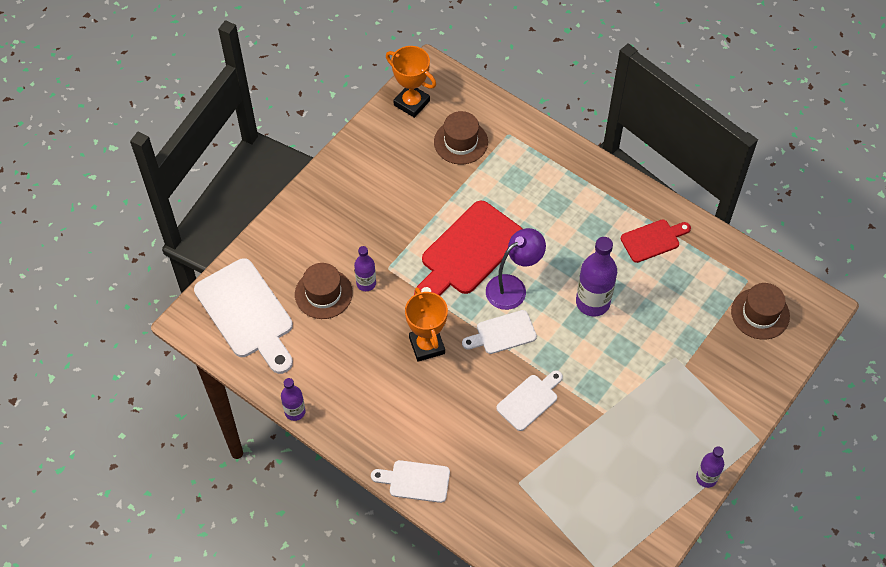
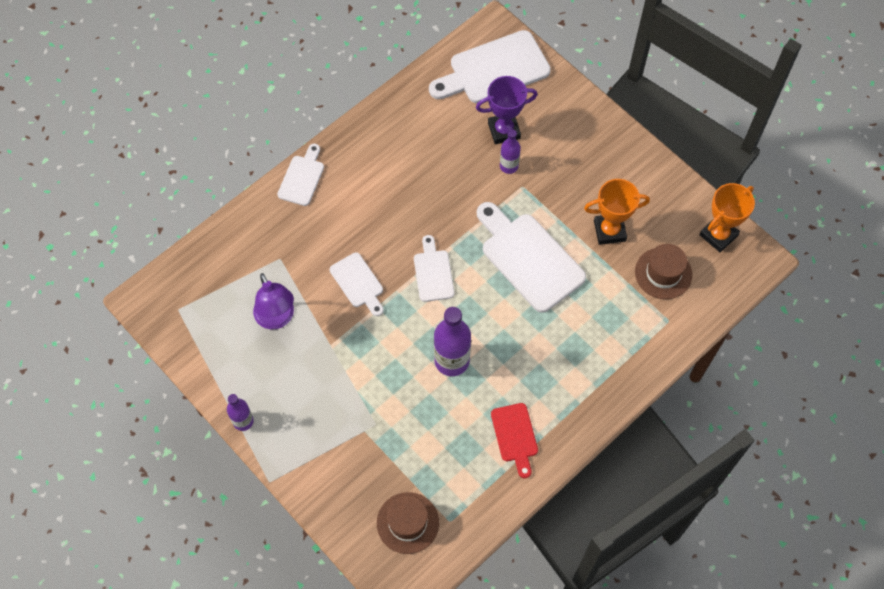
camera: 100 degrees right, 5 degrees up
(295, 412) = (389, 96): purple bottle -> none
(323, 293) = (504, 130): brown hat -> purple trophy
(427, 345) = (433, 206): orange trophy -> orange trophy (609, 231)
(468, 252) = (529, 258): red cutting board -> white cutting board
(513, 287) = (482, 291): purple lamp -> purple lamp (277, 319)

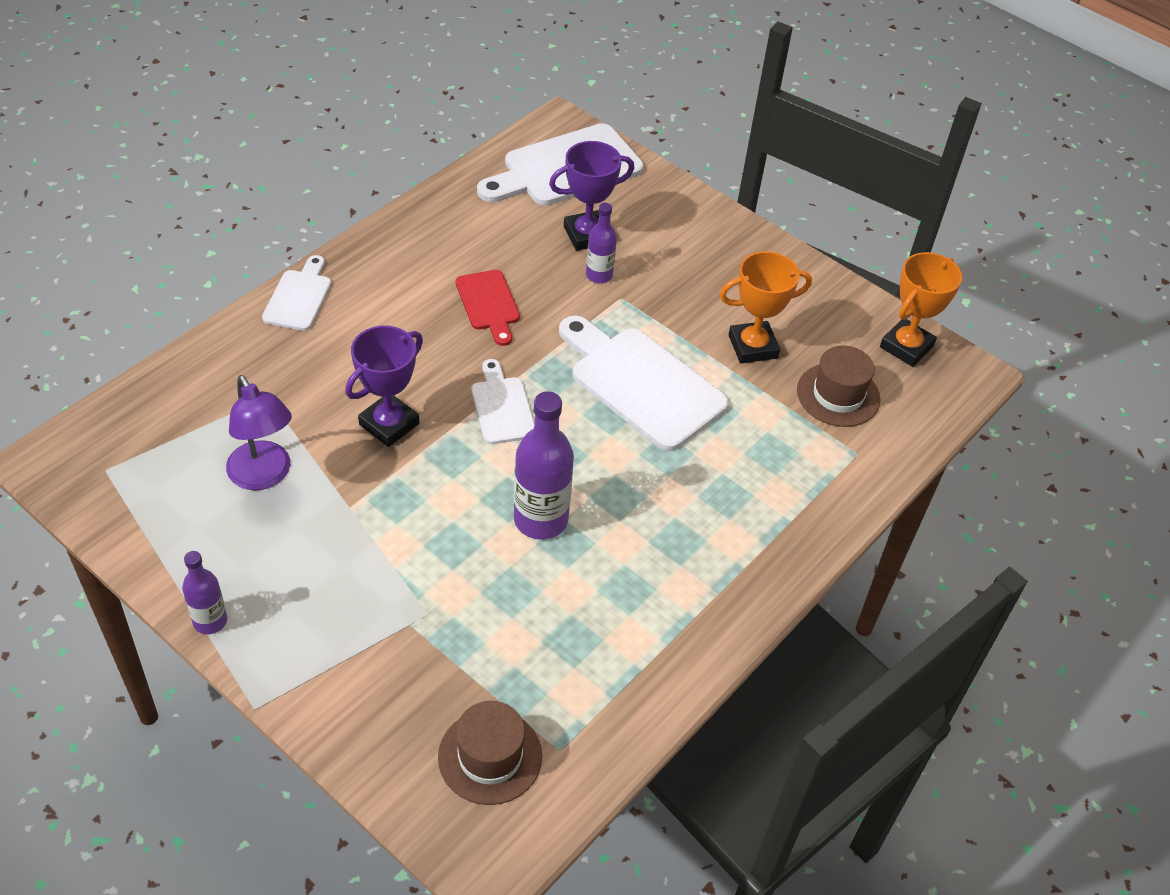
camera: 10 degrees left, 15 degrees down
(358, 283) = (389, 424): white cutting board -> purple trophy
(515, 436) = (650, 618): red cutting board -> red cutting board (488, 304)

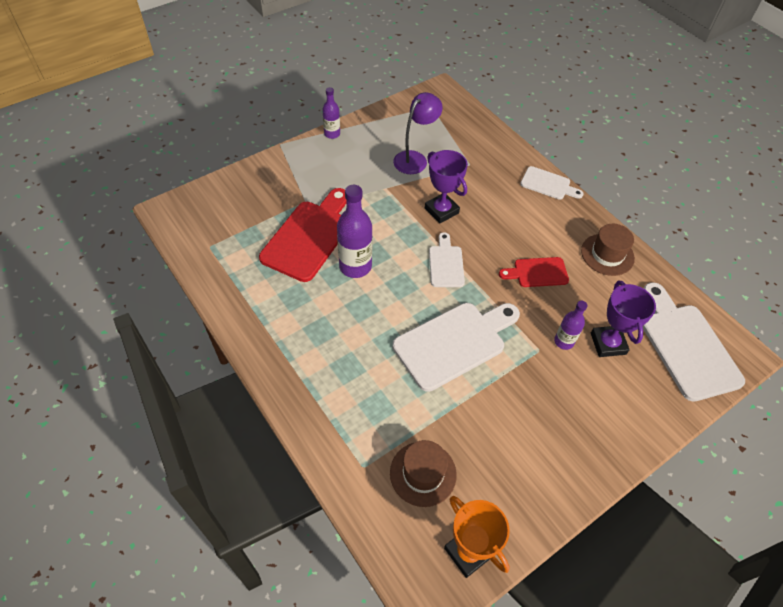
camera: 105 degrees right, 5 degrees up
(264, 476) = (415, 158): purple lamp -> purple lamp turned 150 degrees clockwise
(490, 756) = (218, 219): brown hat -> brown hat (607, 254)
(495, 598) = (309, 237): none -> red cutting board
(502, 407) = (446, 264): white cutting board -> white cutting board turned 90 degrees counterclockwise
(753, 347) = (481, 426): orange trophy -> none

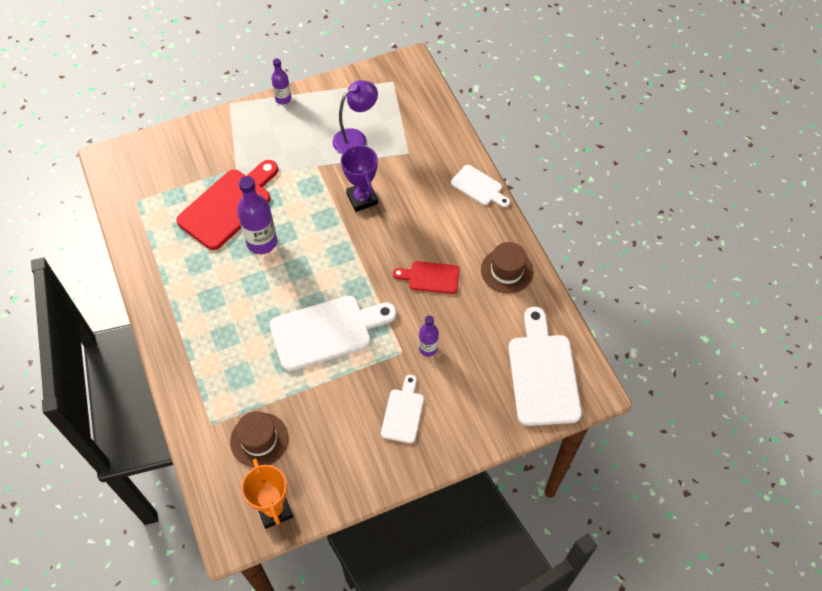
camera: 15 degrees right, 5 degrees up
(446, 264) = (347, 254): white cutting board -> white cutting board (403, 412)
(608, 343) = (469, 358): purple trophy -> none

